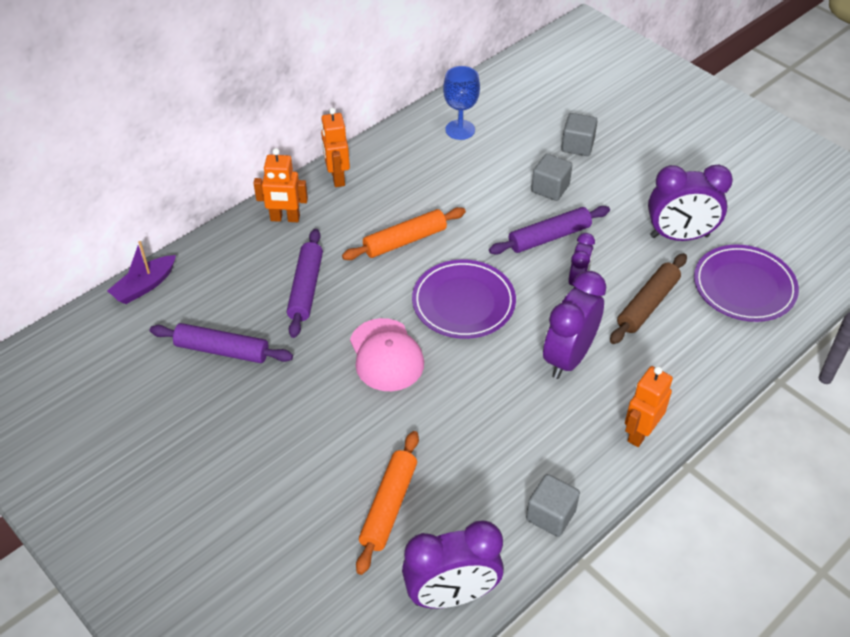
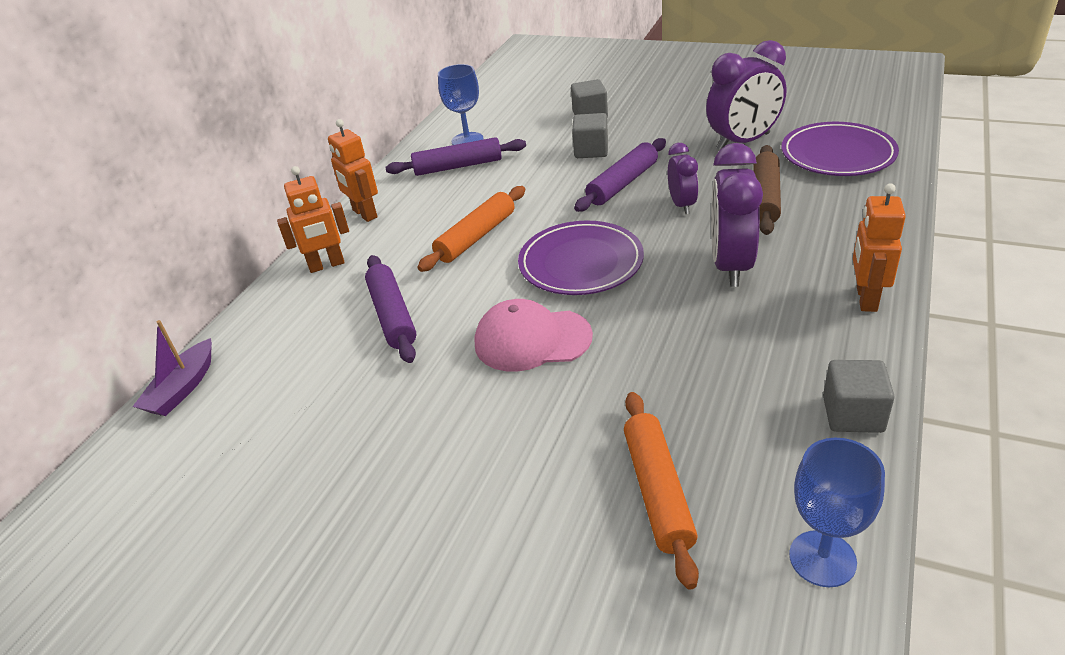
camera: 20 degrees left, 10 degrees down
(222, 350) = (324, 414): purple rolling pin -> purple rolling pin (458, 166)
(386, 355) = (532, 340): pink cap -> pink cap turned 135 degrees clockwise
(451, 595) = (822, 558): purple clock -> blue goblet

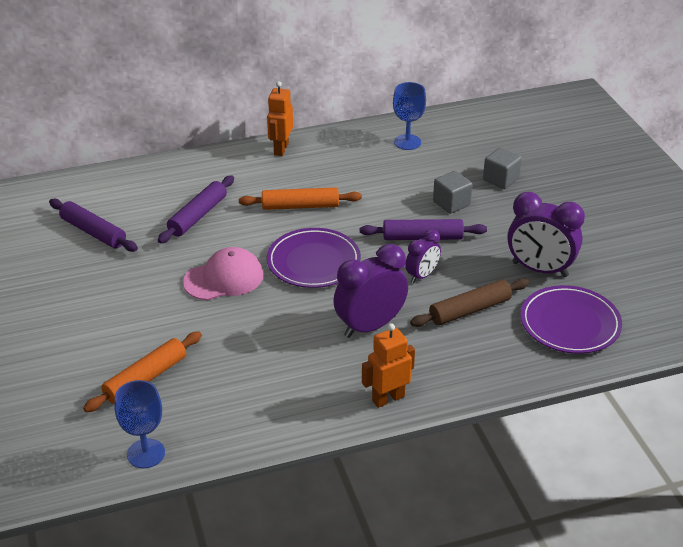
camera: 45 degrees right, 0 degrees up
(183, 388) = (82, 180): purple boat -> none
(326, 265) = (219, 165): orange robot -> none
(458, 166) = (371, 156): purple rolling pin -> purple rolling pin (93, 232)
(532, 340) = (223, 278): pink cap -> pink cap turned 105 degrees clockwise
(853, 414) = (266, 429): grey cube -> none

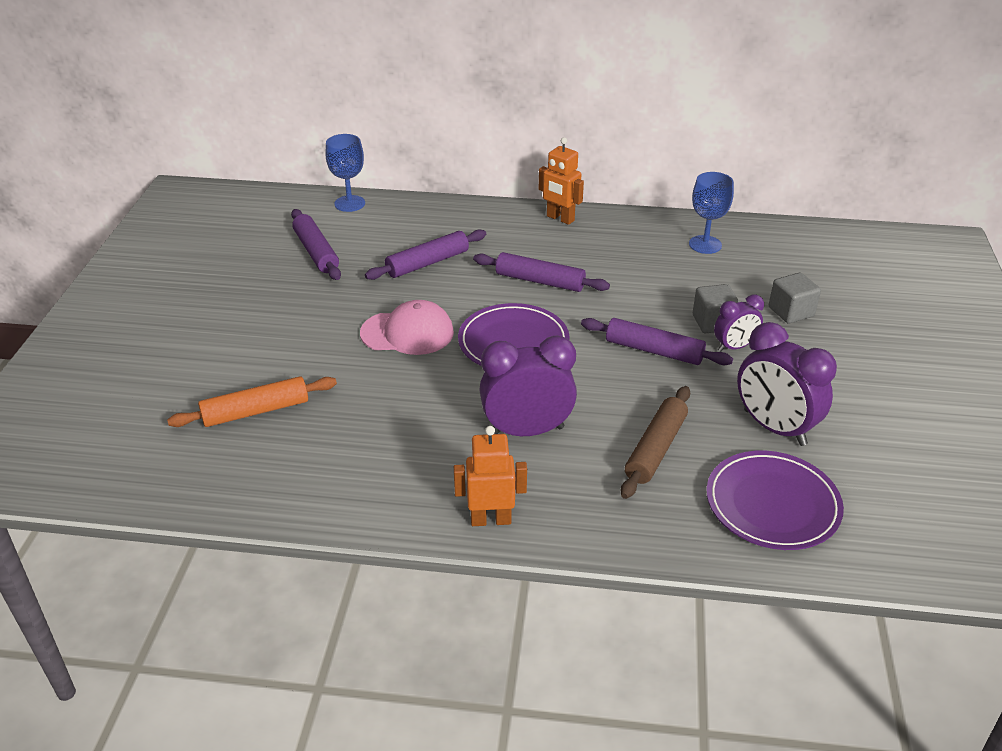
camera: 25 degrees right, 0 degrees up
(146, 453) = (197, 489): blue goblet -> blue goblet (349, 203)
(281, 149) = (560, 218): orange robot -> orange robot turned 90 degrees counterclockwise
(300, 206) = (540, 281): orange rolling pin -> purple rolling pin
(422, 275) = (625, 392): purple clock -> purple clock (734, 347)
(470, 310) = (656, 449): brown rolling pin -> brown rolling pin turned 60 degrees counterclockwise

